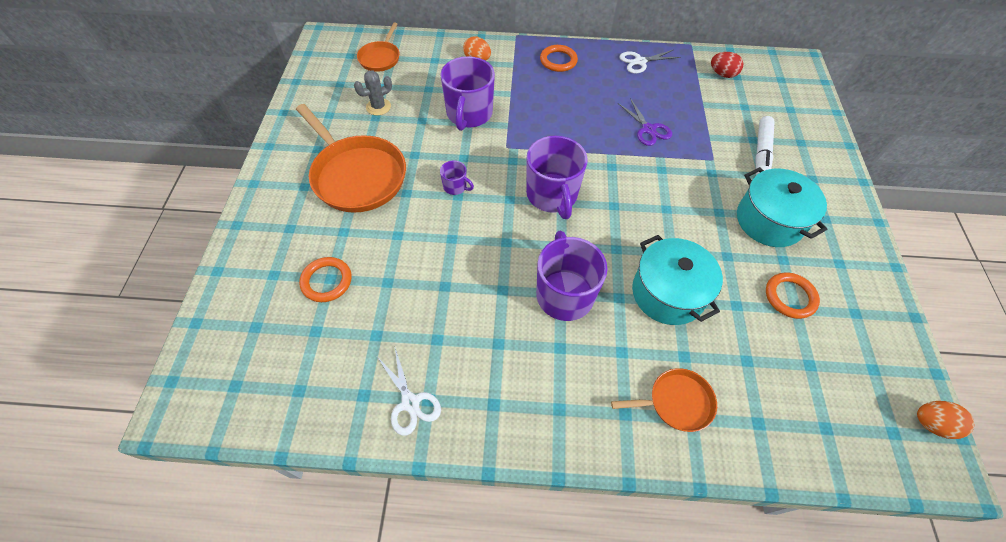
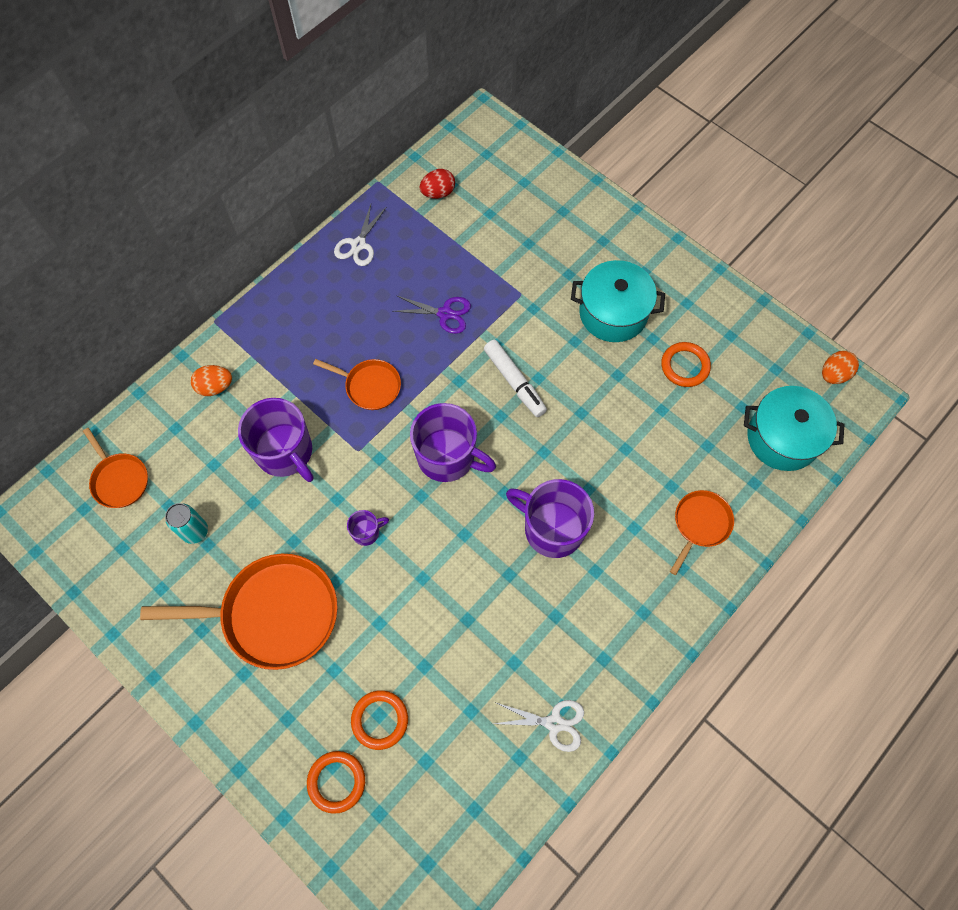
camera: 50 degrees left, 10 degrees up
(378, 107) = (195, 531): grey cactus -> turquoise can
(555, 125) = (370, 386): none -> orange pan
(558, 61) = (288, 314): orange ring -> orange ring (336, 782)
(668, 293) = (613, 449): turquoise pot -> turquoise pot (782, 438)
(761, 152) = (547, 251): white marker -> white marker (514, 382)

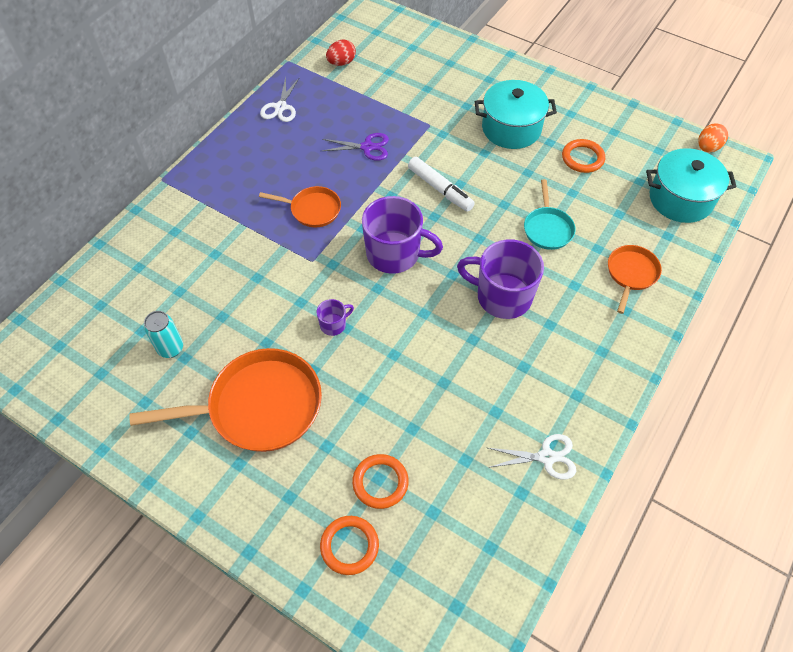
camera: 10 degrees left, 10 degrees down
(119, 480) = (91, 316): orange pan -> none
(215, 387) = (171, 229): orange egg -> none
(285, 452) = (245, 271): purple mug -> none
(622, 452) = (547, 228): none -> turquoise pan

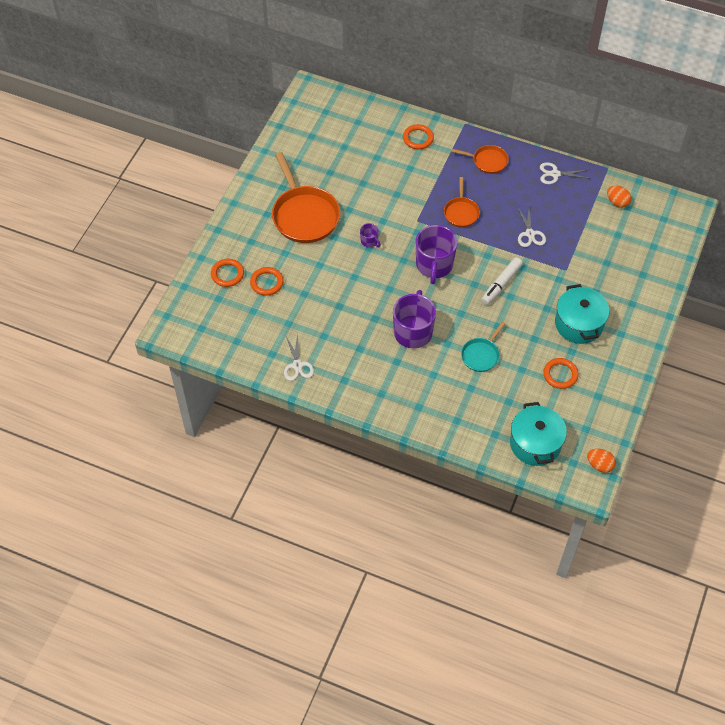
camera: 80 degrees right, 0 degrees up
(165, 235) = (418, 138): none -> orange ring
(170, 348) = (334, 164): turquoise can -> none
(341, 63) = (617, 202): red egg -> orange egg
(367, 147) = (530, 234): purple scissors -> white scissors
(547, 228) = (481, 355): turquoise pan -> turquoise pan turned 45 degrees counterclockwise
(631, 274) = (452, 410): orange pan -> orange pan (487, 161)

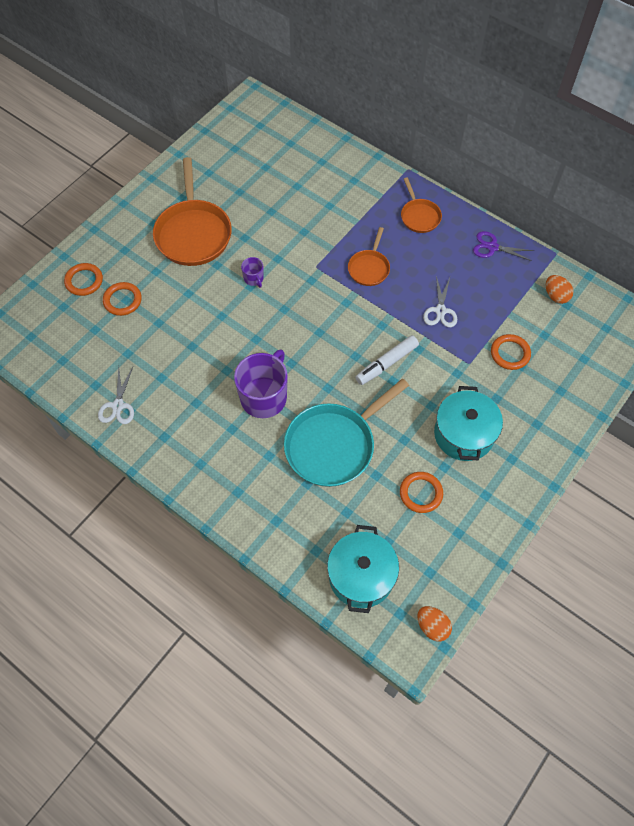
camera: 15 degrees right, 5 degrees up
(418, 138) = (350, 174): orange ring -> orange ring (510, 353)
(434, 265) = (317, 323): purple mug -> none
(481, 355) = (334, 445): turquoise pan -> turquoise pan, size x1.89
(487, 161) = (419, 216): orange pan -> orange pan turned 45 degrees clockwise
(555, 174) = (492, 247): white scissors -> purple scissors

